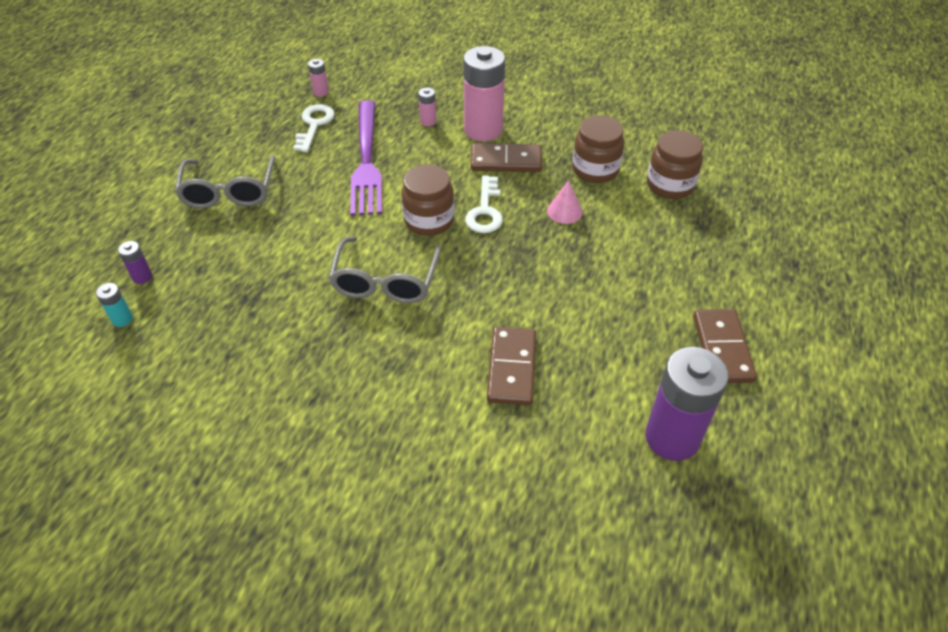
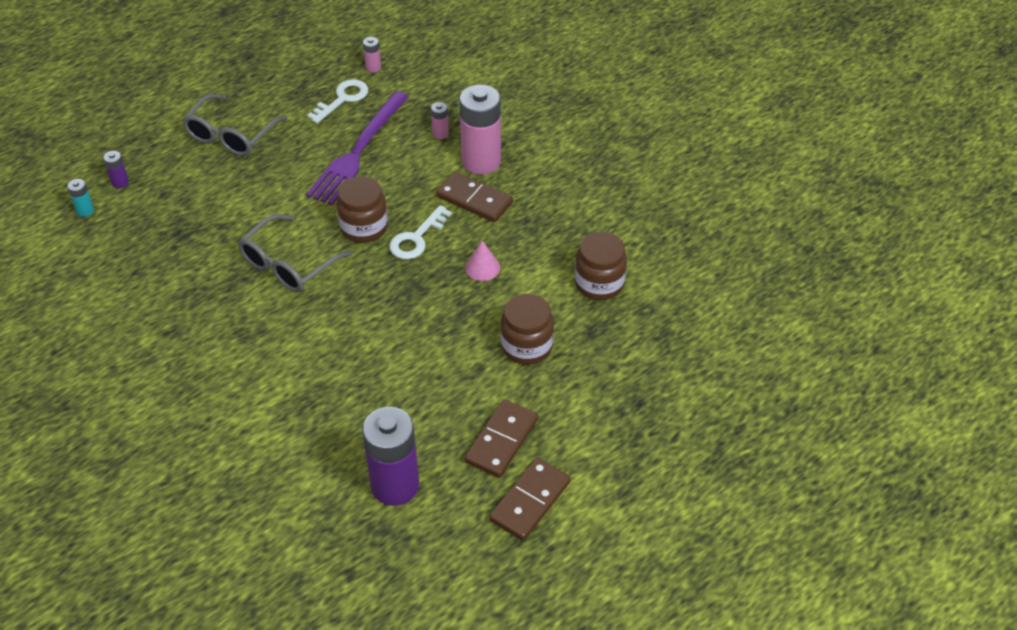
camera: 30 degrees right, 0 degrees up
(511, 368) = (324, 376): brown domino -> brown domino (530, 501)
(595, 170) = (545, 240): brown jar -> brown jar (526, 346)

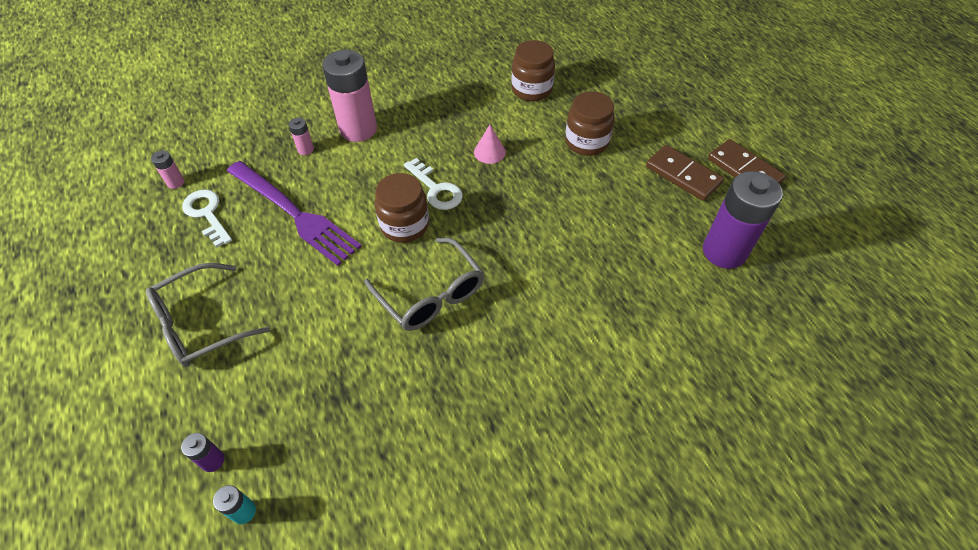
camera: 75 degrees left, 5 degrees up
(231, 135) = (200, 324): grey glasses -> grey glasses turned 105 degrees clockwise
(474, 200) = (405, 142): brown domino -> none

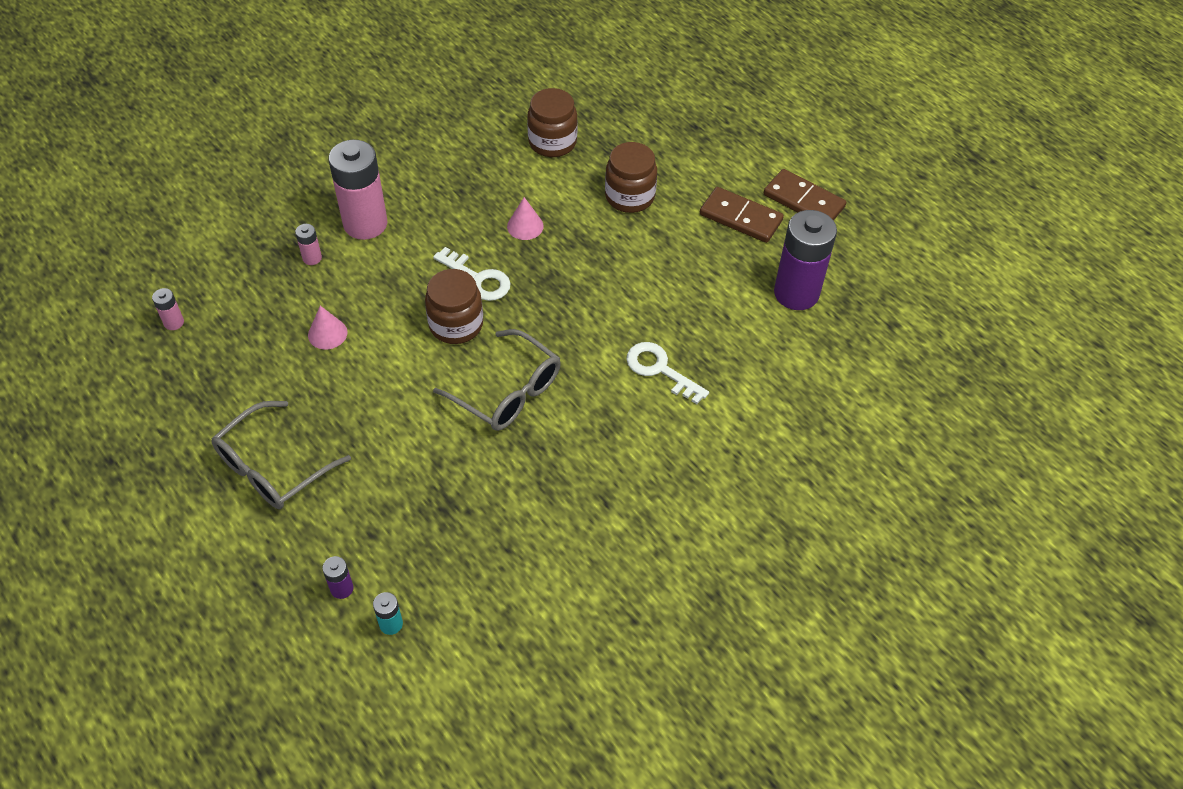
camera: 15 degrees left, 0 degrees up
(207, 214) = (227, 351): white key -> white key (660, 369)
(294, 213) = (327, 333): purple fork -> pink cone

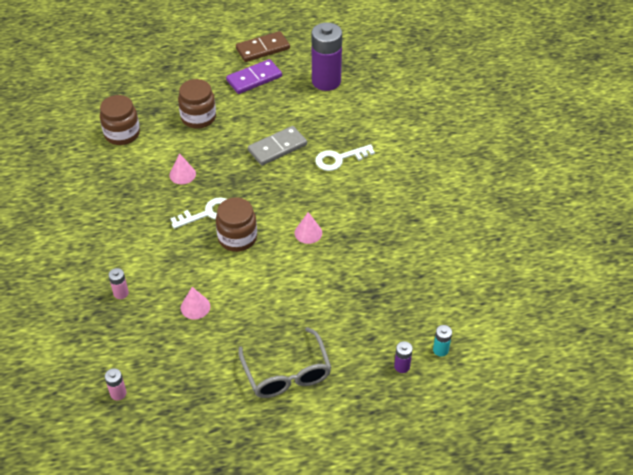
camera: 60 degrees left, 5 degrees down
(365, 224) = (113, 253): pink battery -> none
(508, 392) = (308, 232): grey glasses -> pink cone
(634, 296) = (277, 147): none -> grey domino
(741, 217) = (254, 78): brown domino -> purple domino

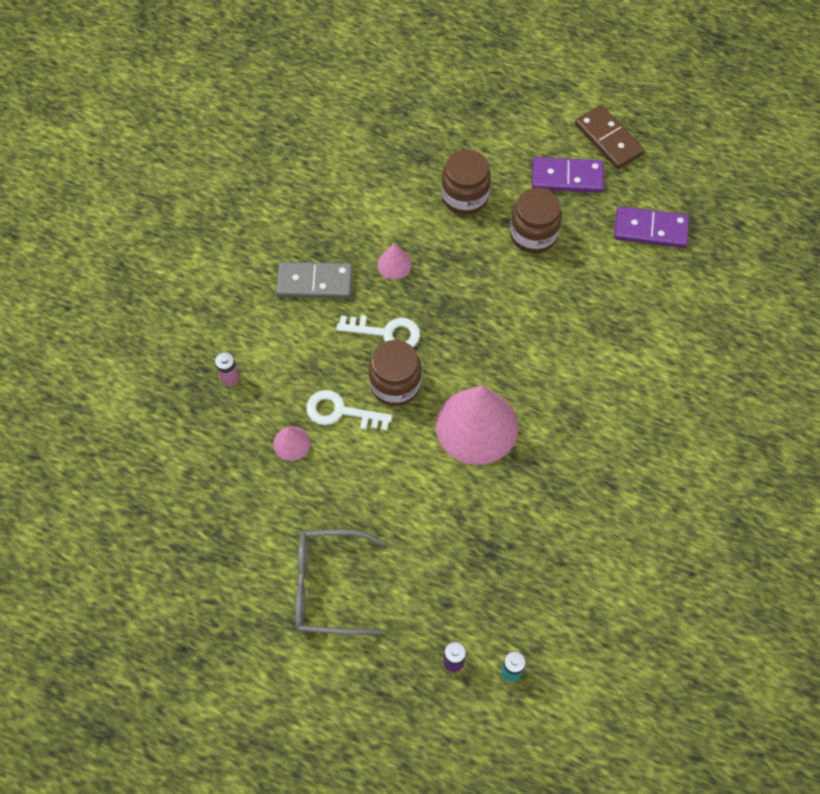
camera: 35 degrees right, 15 degrees up
(118, 393) = (149, 496): pink battery -> none
(122, 134) = (367, 171): brown jar -> brown jar (533, 234)
(263, 49) = (608, 139): brown domino -> brown domino turned 45 degrees clockwise
(277, 147) = (524, 290): grey domino -> grey domino (314, 282)
(287, 373) = (327, 587): grey glasses -> grey glasses turned 75 degrees clockwise
(308, 232) = (476, 426): pink cone -> pink cone, size x2.24
(326, 81) = (650, 229): purple battery -> purple domino
(339, 159) = (585, 349): white key -> white key (340, 412)

